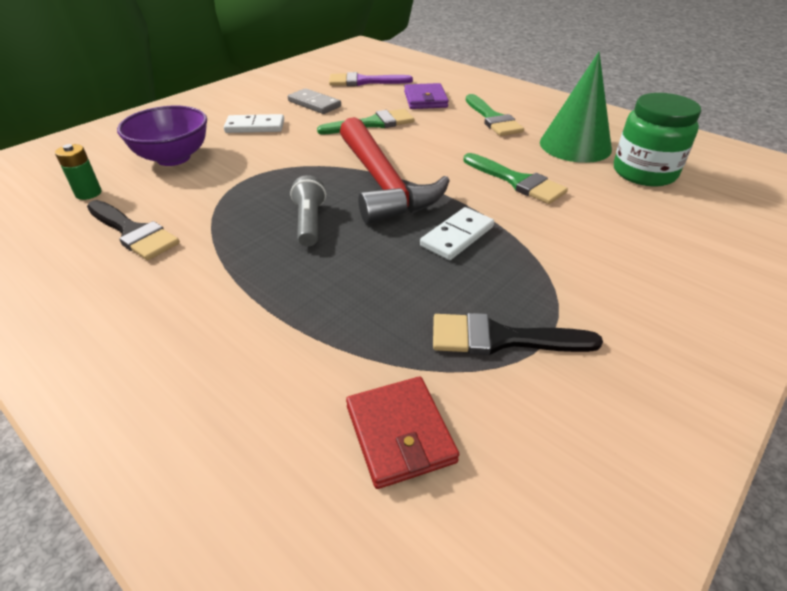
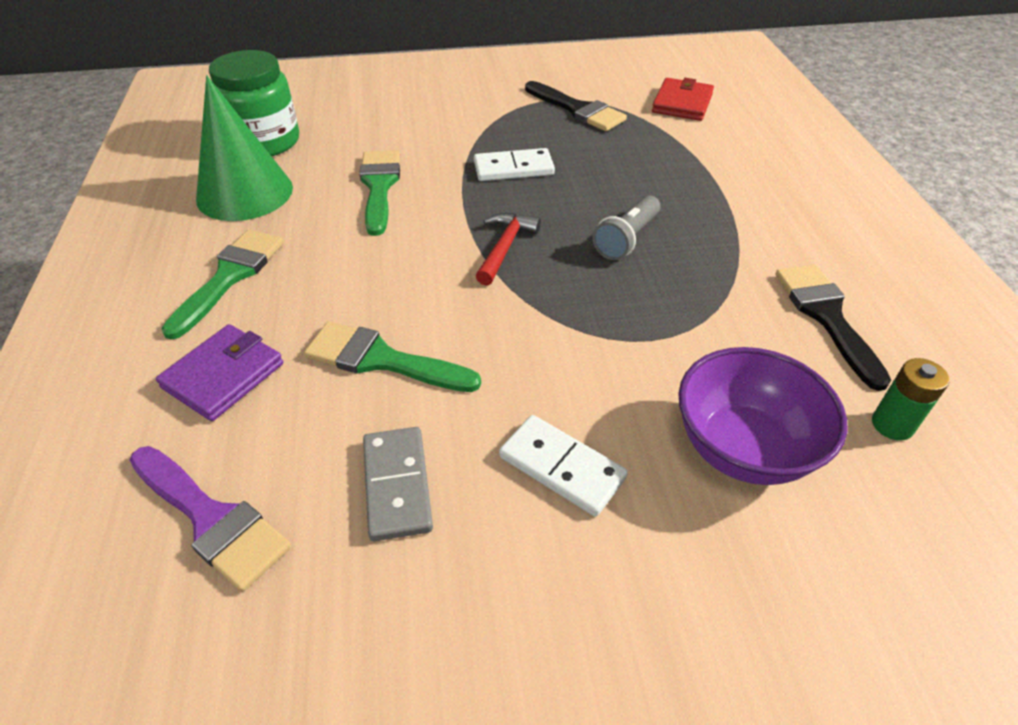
camera: 140 degrees left, 5 degrees up
(383, 184) = (505, 247): red hammer -> red hammer, size x0.46

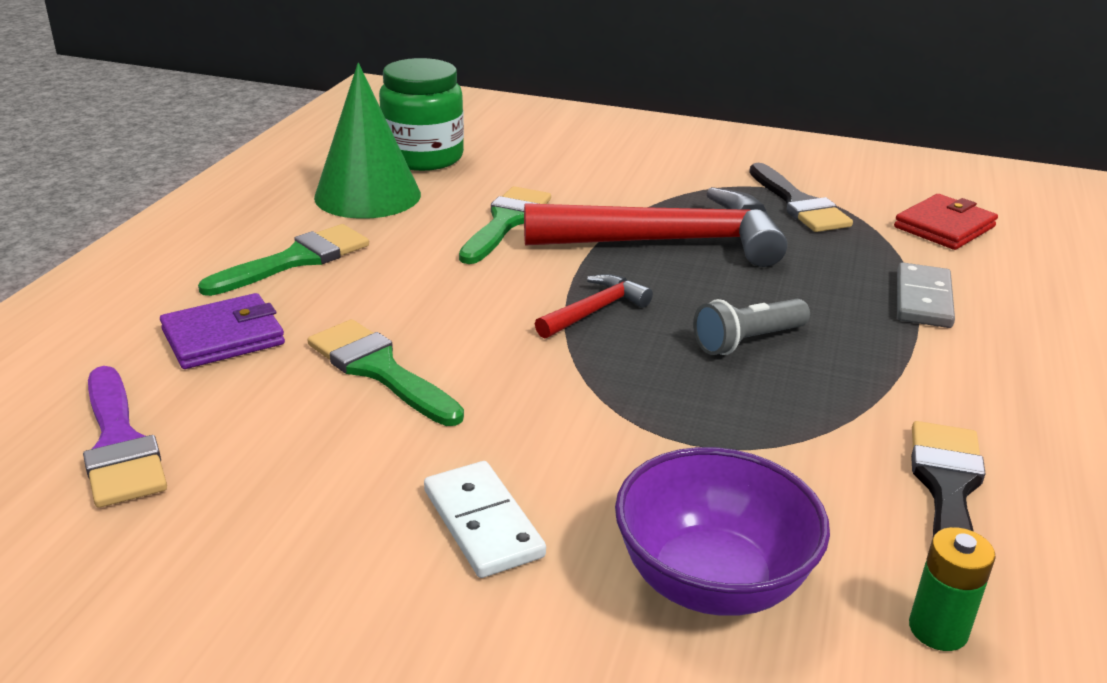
camera: 25 degrees right, 15 degrees down
(397, 485) = (304, 478): grey domino -> grey domino (923, 300)
(513, 168) = (669, 241): white domino -> red hammer

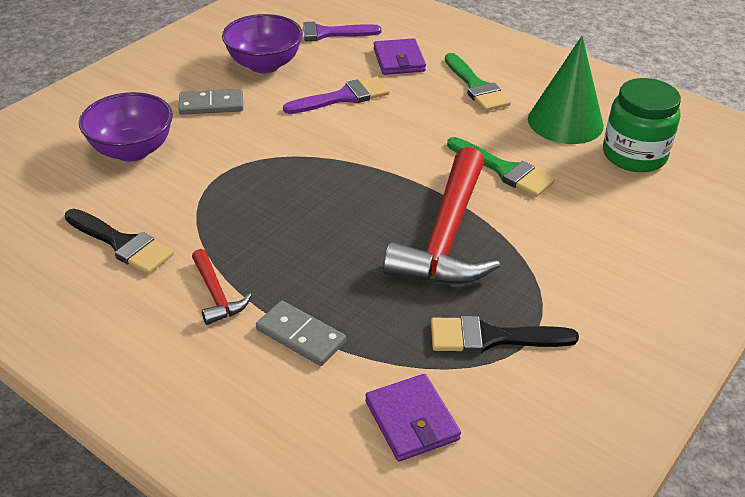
camera: 110 degrees right, 10 degrees up
(285, 494) = (264, 65): none -> purple bowl
(379, 370) = (343, 97): green brush -> purple brush
(482, 523) = (211, 105): white domino -> grey domino
(595, 310) = (365, 177): red hammer -> red hammer (216, 295)
(748, 341) = (298, 226): grey flashlight -> none
(938, 629) = (56, 199): green battery -> none
(944, 227) = (412, 420): red wallet -> purple wallet

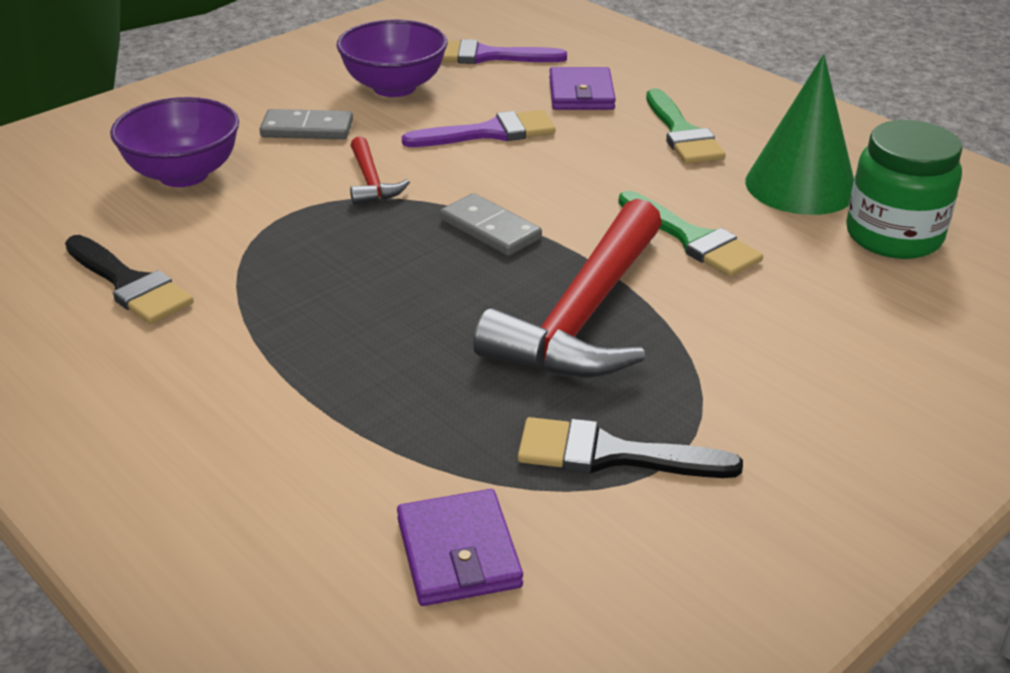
camera: 10 degrees right, 5 degrees down
(216, 295) = (234, 359): red hammer -> red hammer (371, 182)
(300, 336) = (333, 423): grey domino -> grey domino (490, 229)

